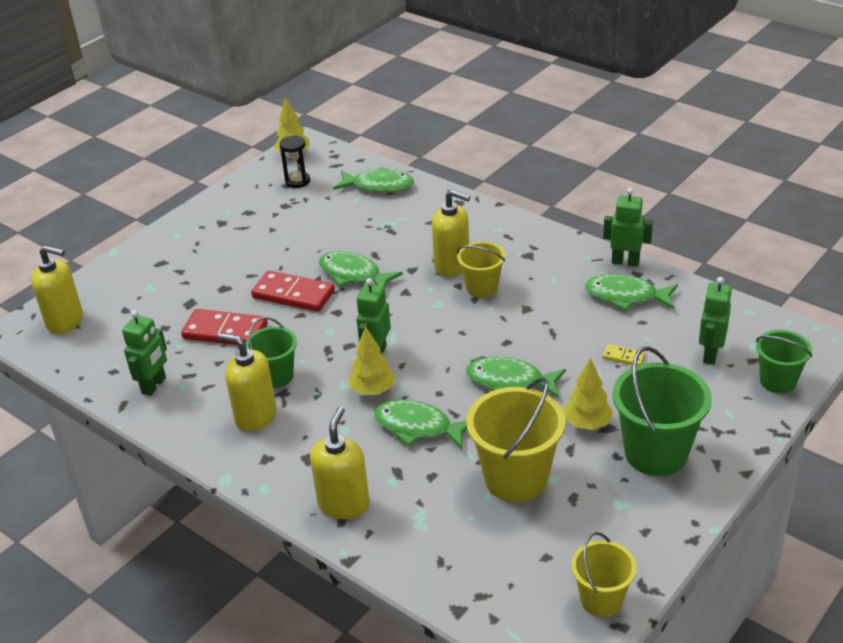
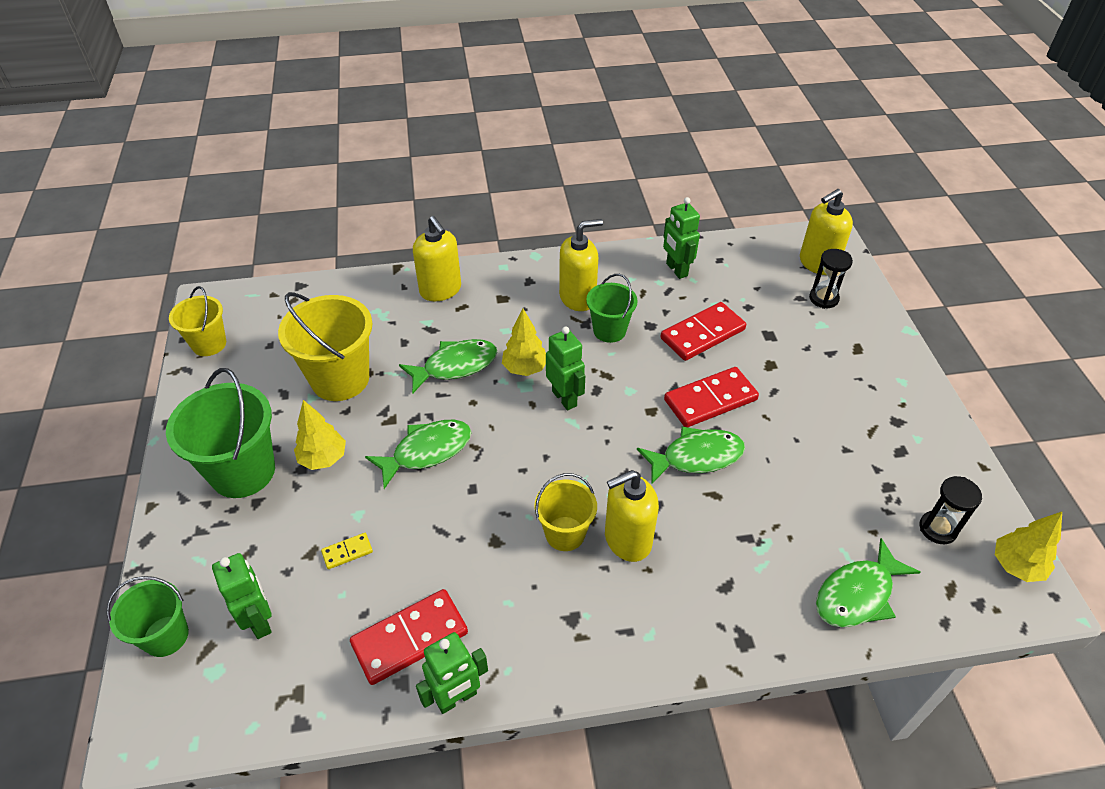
camera: 130 degrees right, 10 degrees up
(114, 299) = (823, 298): none -> black hourglass
(626, 296) = (410, 638): green fish -> red domino

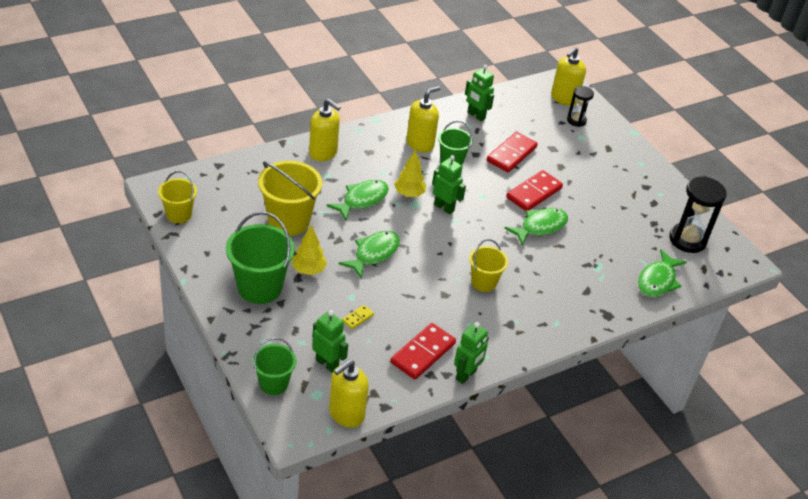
camera: 25 degrees left, 5 degrees down
(627, 540) = (521, 278): yellow soap dispenser -> yellow soap dispenser (346, 414)
(937, 529) = (687, 240): black hourglass -> black hourglass, size x1.72
(1016, 566) = (733, 250): yellow tree -> none

